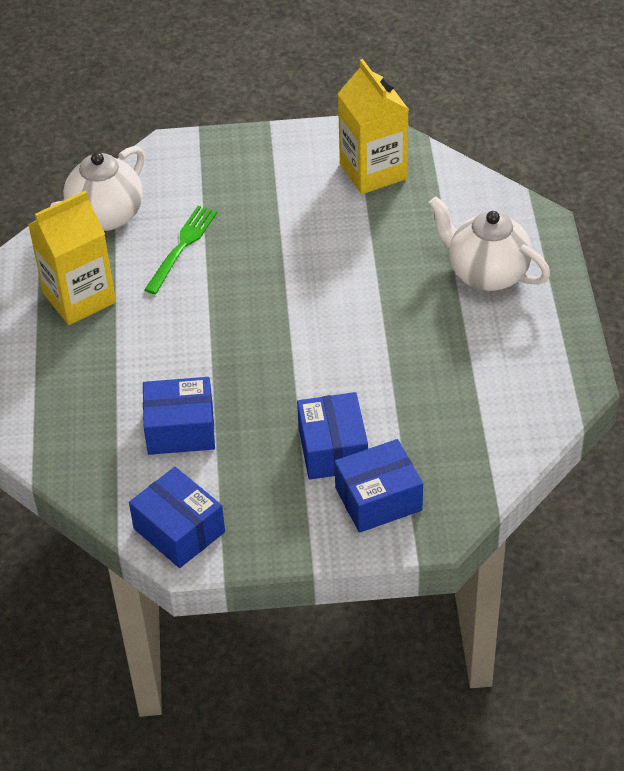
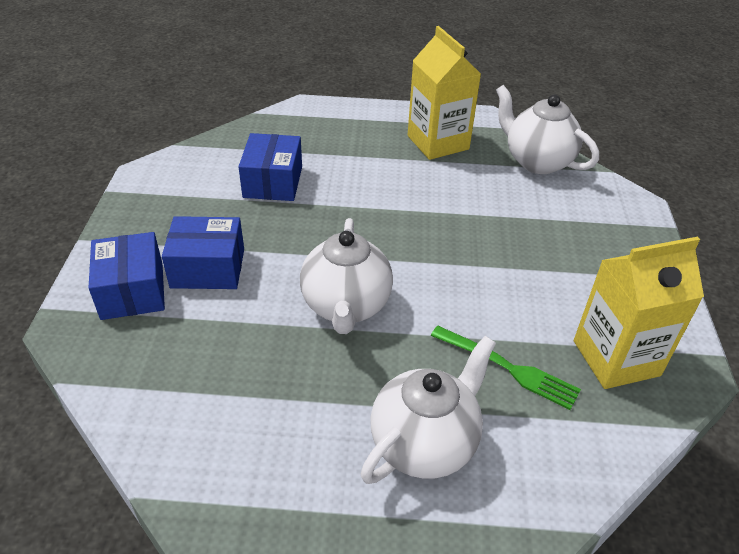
camera: 95 degrees right, 5 degrees down
(179, 530) = (169, 173): blue box -> none
(182, 246) = (496, 201): green fork -> green fork (509, 368)
(358, 338) = (346, 306): none -> white teapot

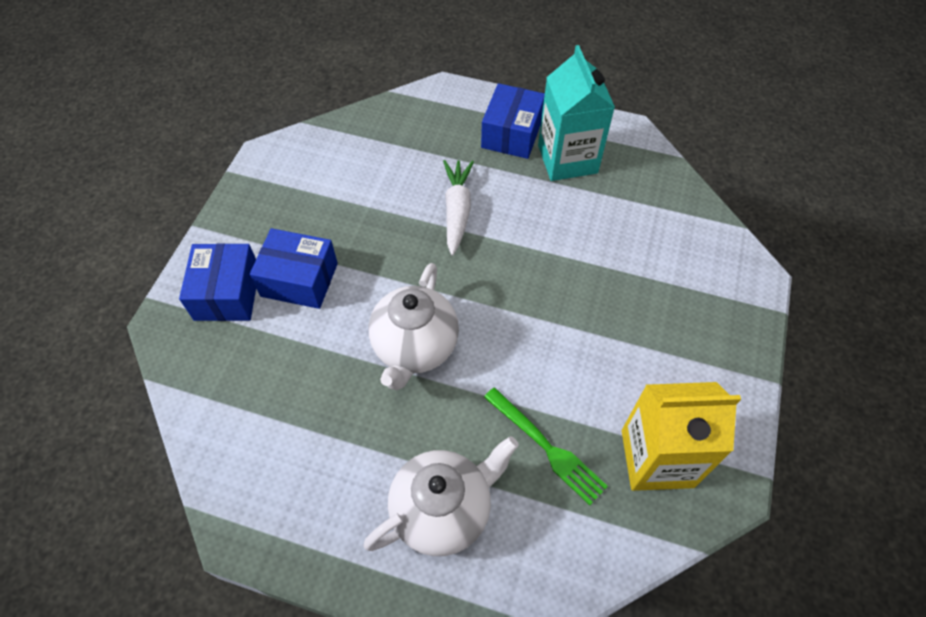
camera: 15 degrees right, 15 degrees up
(273, 182) = (385, 185): blue box -> blue box (512, 134)
(350, 192) = (457, 211): none -> white carrot
(438, 142) = (567, 159): yellow carton -> turquoise carton
(537, 161) = (665, 201): white teapot -> none

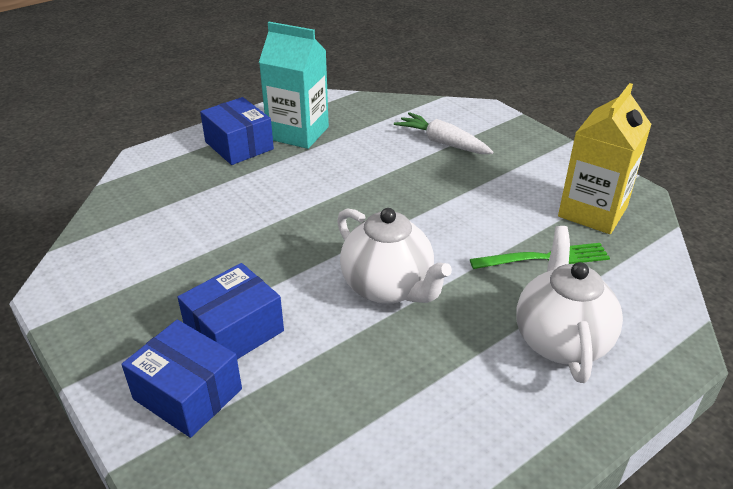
camera: 55 degrees left, 20 degrees down
(457, 211) = (277, 204): white carrot -> white carrot (442, 143)

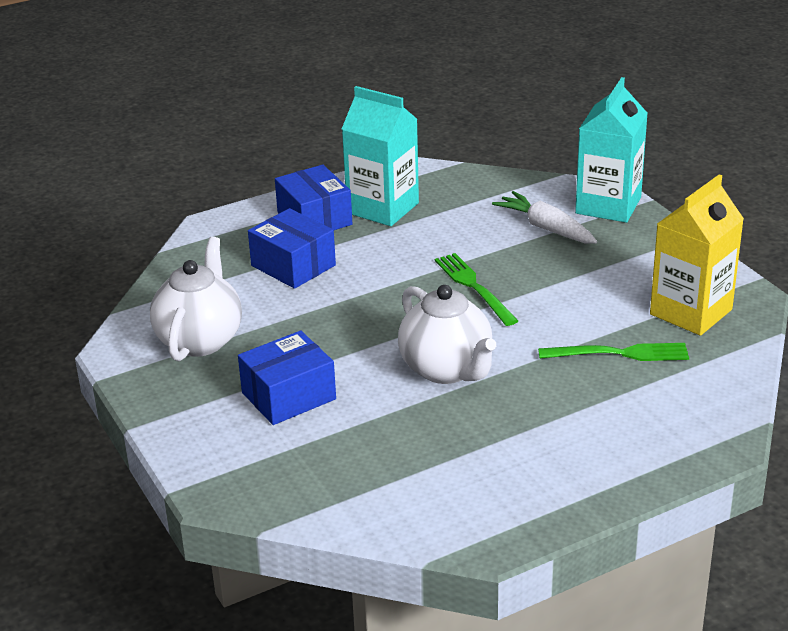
camera: 10 degrees right, 5 degrees down
(187, 394) = (240, 442): blue box -> blue box (293, 265)
(393, 200) = (473, 286): none -> green fork
(488, 120) = (608, 205): none -> turquoise carton
(560, 341) = (607, 427): white teapot -> white teapot (200, 340)

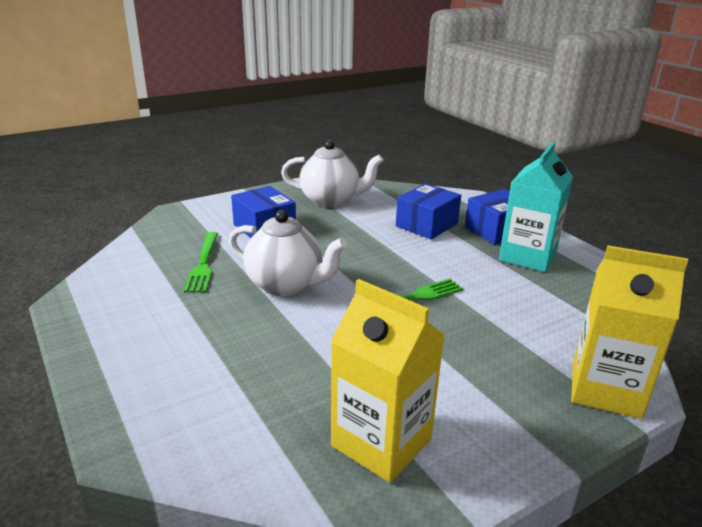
camera: 85 degrees right, 5 degrees down
(447, 369) = (286, 285): white teapot -> white teapot turned 120 degrees counterclockwise
(546, 228) = (532, 342): white carrot -> none
(608, 205) = (605, 389): turquoise carton -> yellow carton
(620, 353) = (300, 380): green fork -> green fork (203, 264)

